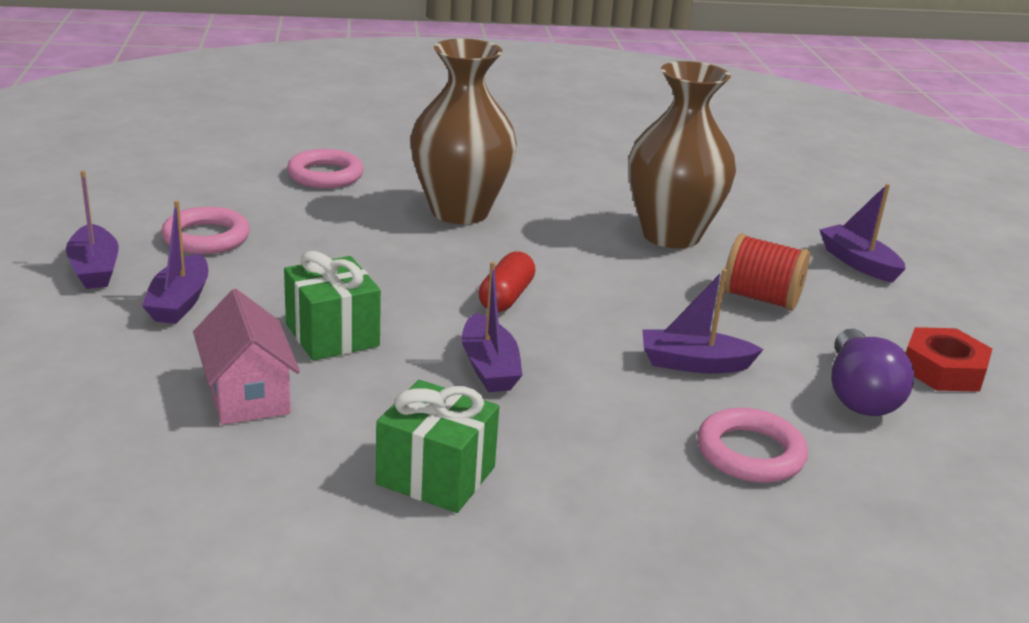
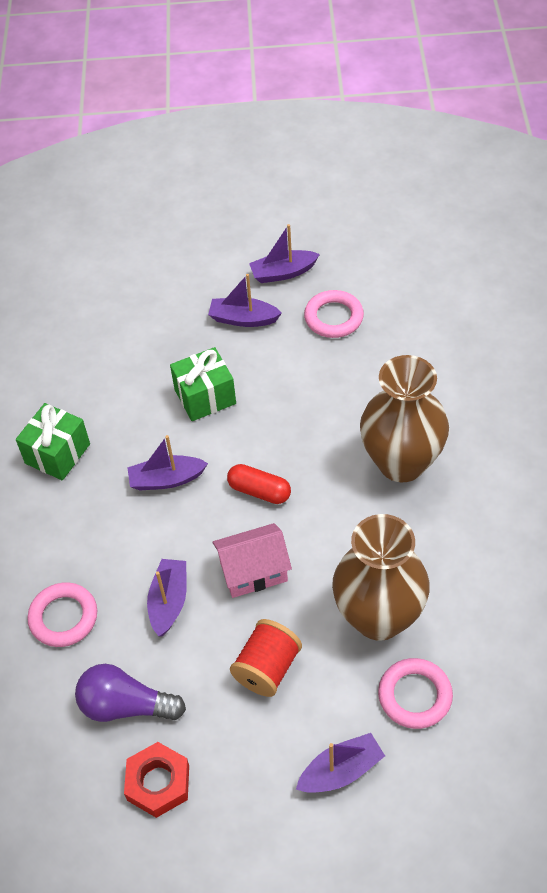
camera: 100 degrees right, 25 degrees up
(247, 394) = (139, 364): pink house -> pink house (253, 571)
(325, 175) = (456, 371): pink ring -> pink ring (415, 696)

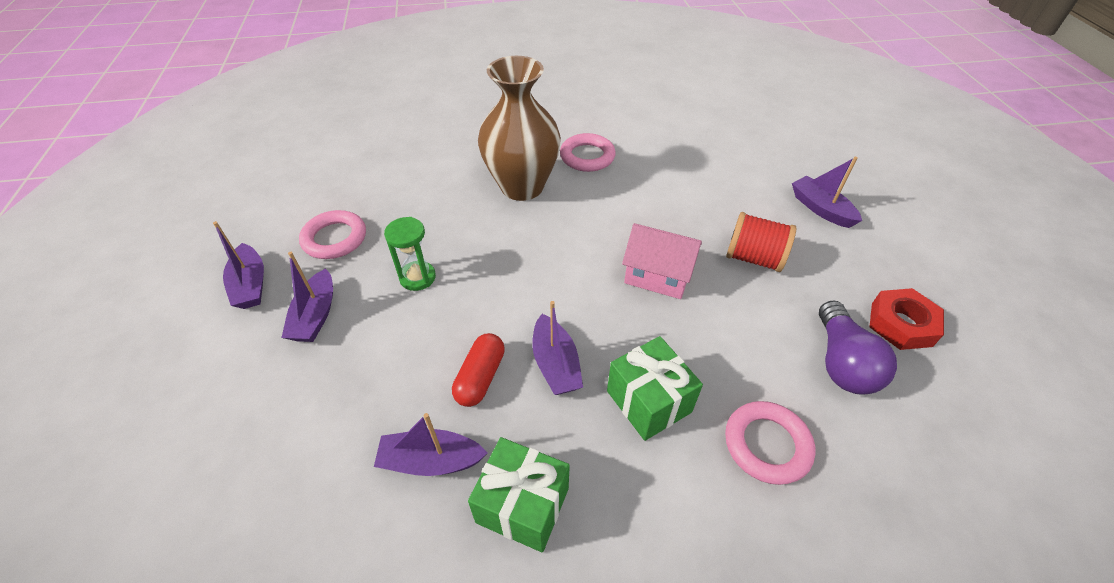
camera: 100 degrees left, 5 degrees down
(169, 602) = (711, 341): purple boat -> purple boat (431, 461)
(205, 397) = (433, 340): green gift -> green gift (648, 401)
(253, 571) = (657, 276): pink house -> pink house turned 45 degrees counterclockwise
(259, 491) = (563, 280): red capsule -> red capsule (480, 377)
(277, 381) = (417, 277): none -> green hourglass
(379, 617) = (679, 194): brown vase -> none
(415, 696) = (740, 174): pink ring -> pink ring (587, 156)

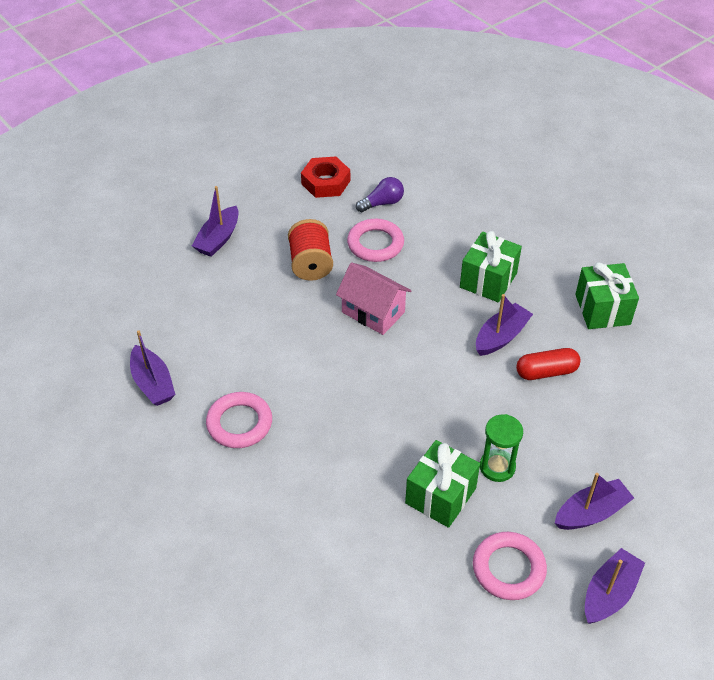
camera: 120 degrees left, 0 degrees up
(428, 231) = (440, 496): none -> green gift
(431, 461) = (620, 364): purple boat -> purple boat (153, 383)
(522, 186) = (325, 455): brown vase -> none
(657, 276) = (373, 312): pink house -> pink house turned 45 degrees counterclockwise
(767, 445) = (472, 222): pink ring -> pink ring (375, 244)
(842, 362) = (382, 203): purple light bulb -> purple light bulb, size x0.64

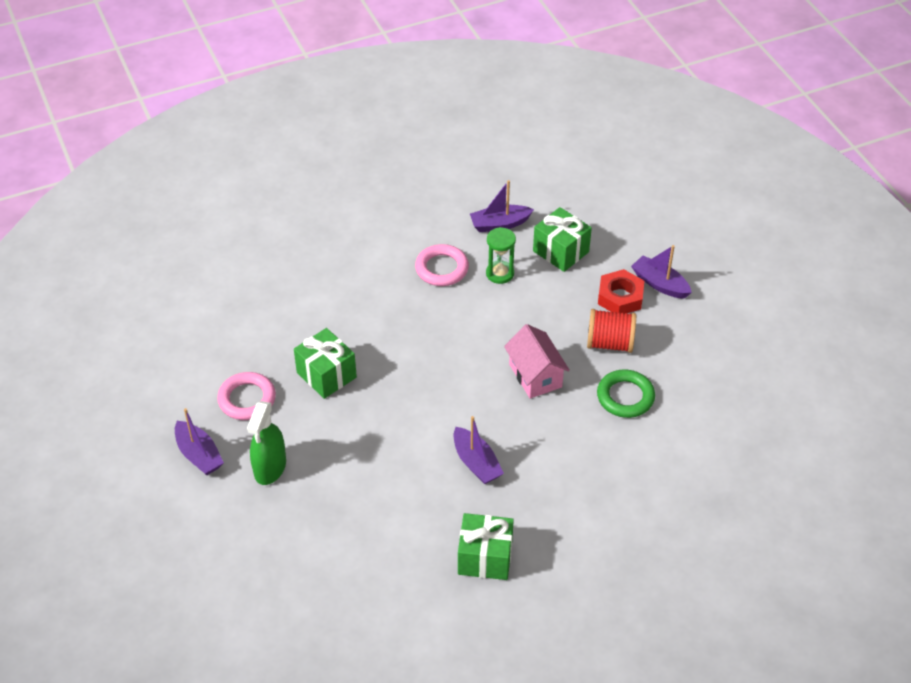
camera: 105 degrees right, 0 degrees up
(325, 182) = (727, 376): red nut -> red nut (620, 297)
(373, 312) = (535, 375): pink house -> pink house turned 75 degrees counterclockwise
(375, 244) = (625, 397): pink ring -> green ring
(382, 203) = (685, 416): purple light bulb -> none
(488, 280) = (551, 474): green gift -> green gift (560, 251)
(497, 467) = (338, 418): green hourglass -> green hourglass (500, 273)
(546, 372) = (423, 484): red capsule -> none
(591, 513) = (270, 467): purple boat -> green spray bottle

